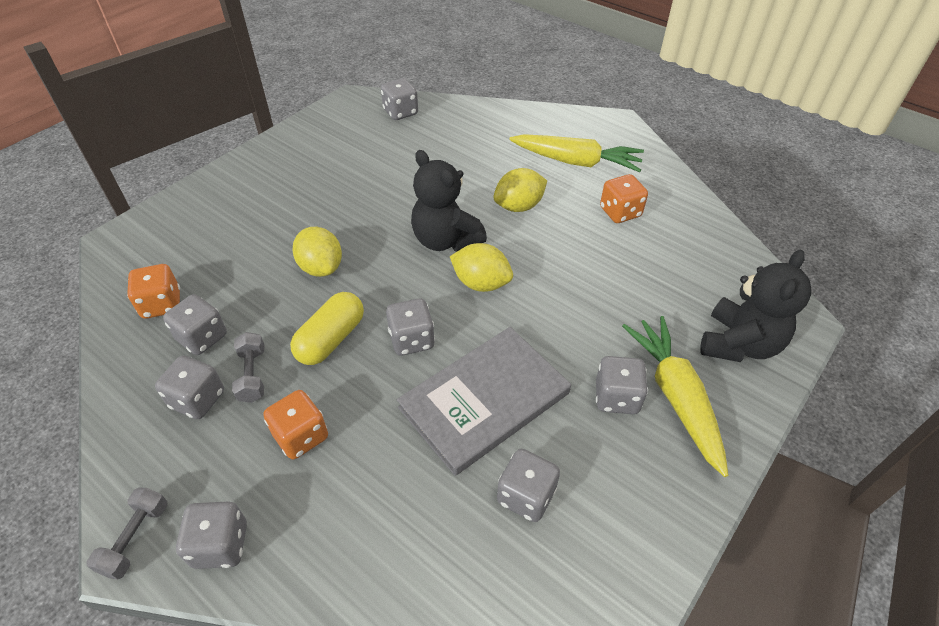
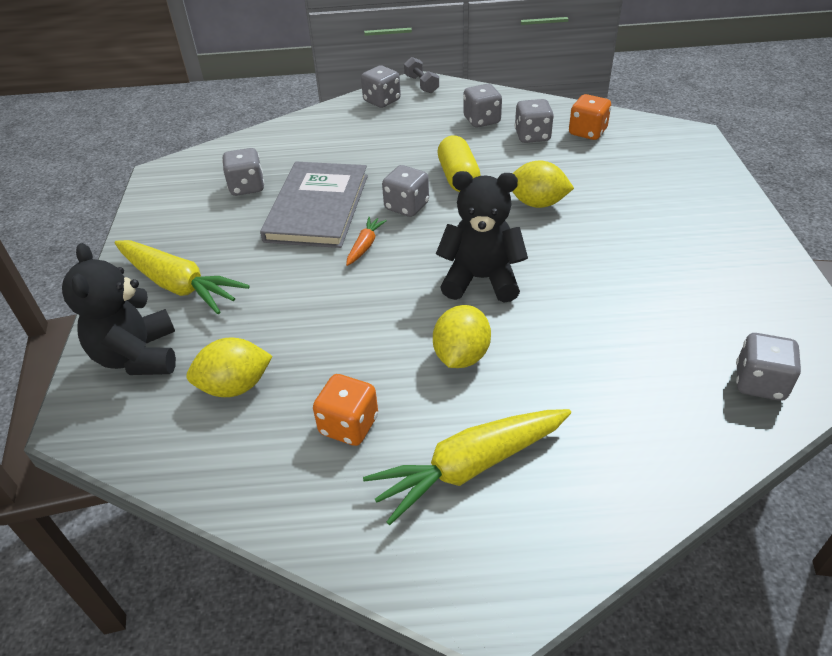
camera: 140 degrees right, 5 degrees down
(252, 375) = (473, 141): grey dumbbell -> none
(301, 436) = (403, 140): orange dice -> none
(481, 283) = (406, 267): yellow lemon -> yellow lemon (235, 386)
(489, 324) = (365, 246): none -> orange carrot
(616, 397) = (225, 259): grey dice -> none

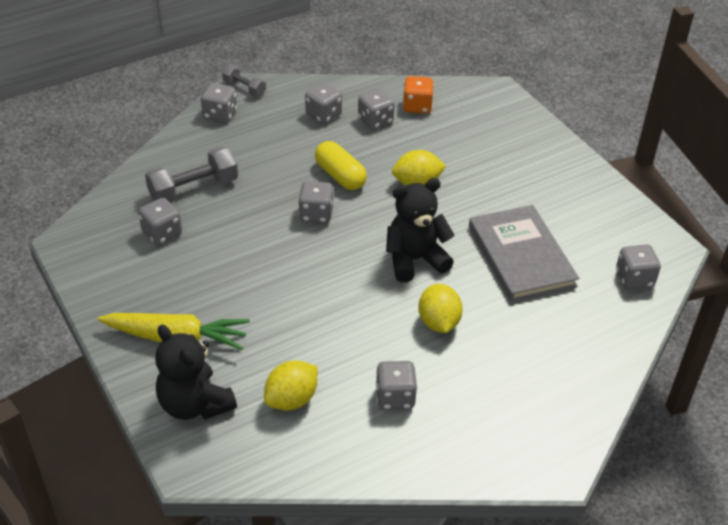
camera: 30 degrees left, 0 degrees up
(307, 156) = (193, 189): none -> grey dumbbell
(317, 207) = (241, 236): grey book -> grey book (521, 256)
(349, 425) = (395, 397): orange dice -> grey dice
(365, 246) = (307, 258): orange carrot -> none
(470, 467) = (492, 395): yellow carrot -> none

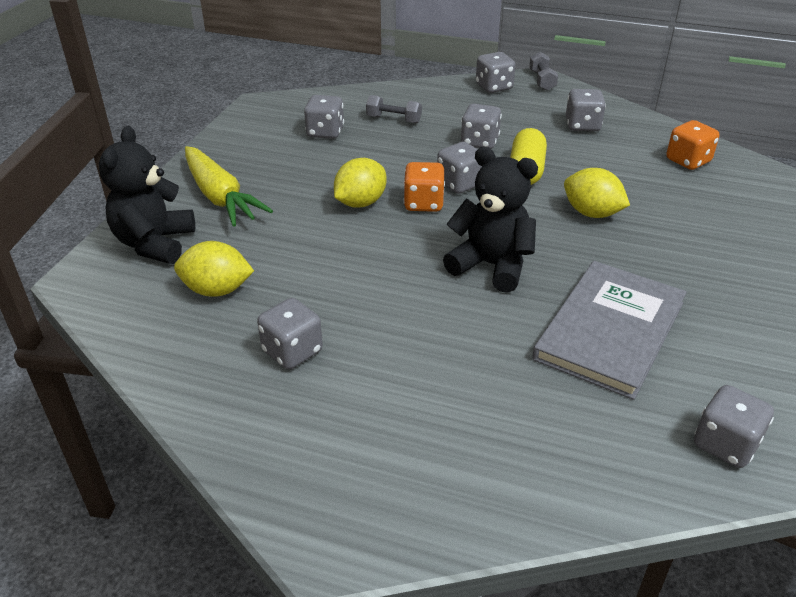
camera: 50 degrees right, 5 degrees down
(193, 189) = (393, 119): grey dumbbell -> grey dumbbell, size x0.58
(316, 245) = (423, 203): none -> orange dice
(375, 121) = (626, 151): grey dice -> grey dice (479, 142)
(438, 322) = (430, 325): yellow lemon -> yellow lemon (360, 203)

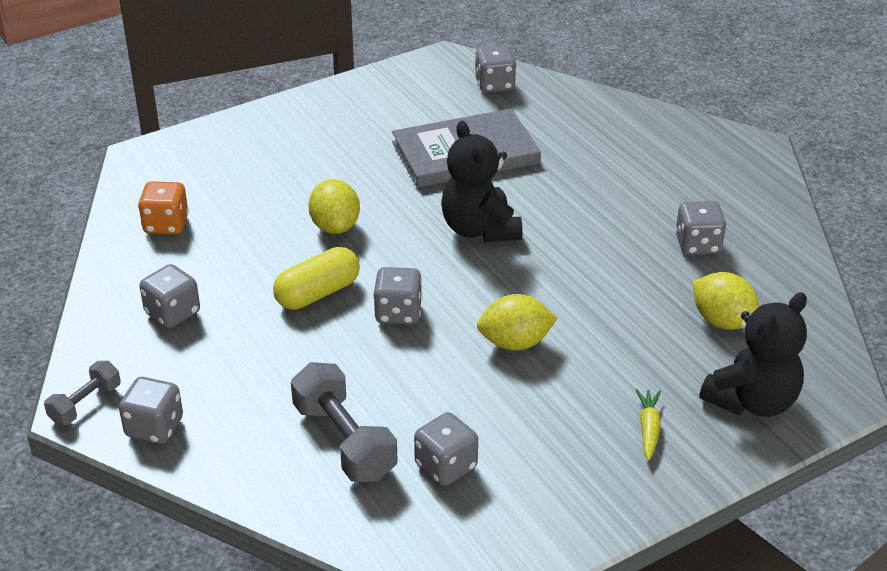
camera: 140 degrees left, 0 degrees up
(220, 197) = (648, 429): yellow carrot -> yellow carrot, size x0.48
(393, 119) = (344, 441): grey dumbbell -> grey dumbbell, size x1.72
(423, 203) = (459, 310): orange dice -> none
(479, 142) = (305, 352): grey dice -> none

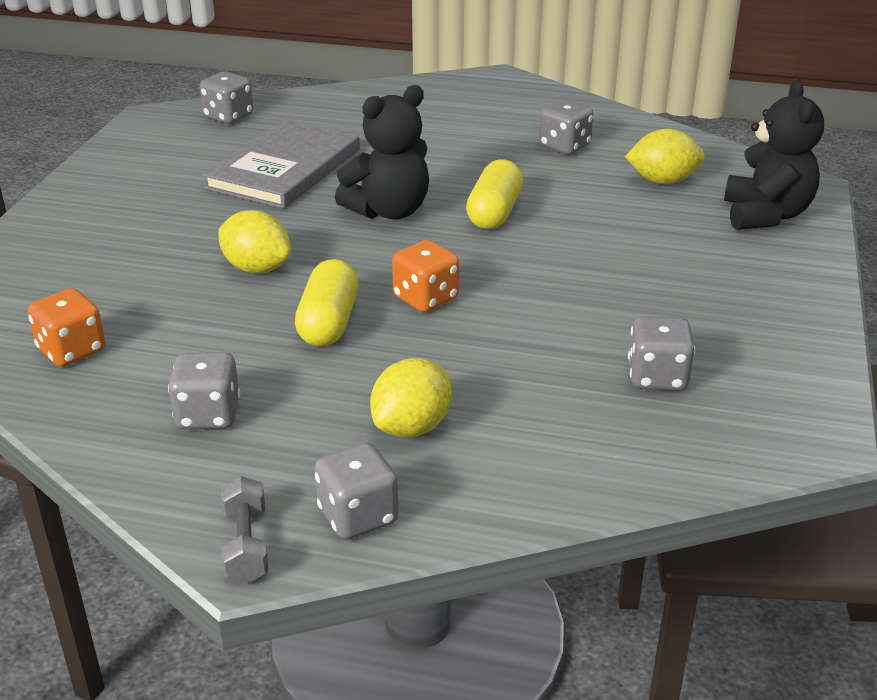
camera: 45 degrees left, 5 degrees down
(344, 441) = (549, 412): grey dumbbell -> none
(398, 313) = (426, 298): grey dice -> orange dice
(480, 229) = (389, 211): black teddy bear -> black teddy bear turned 60 degrees counterclockwise
(515, 343) = (553, 268): yellow lemon -> yellow lemon (412, 427)
(548, 273) = (494, 213): none -> yellow capsule
(648, 429) = (739, 267): yellow carrot -> none

